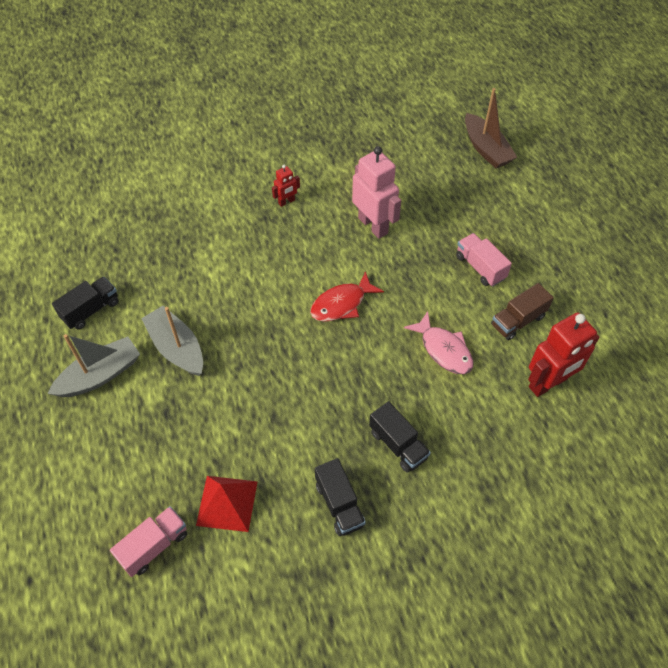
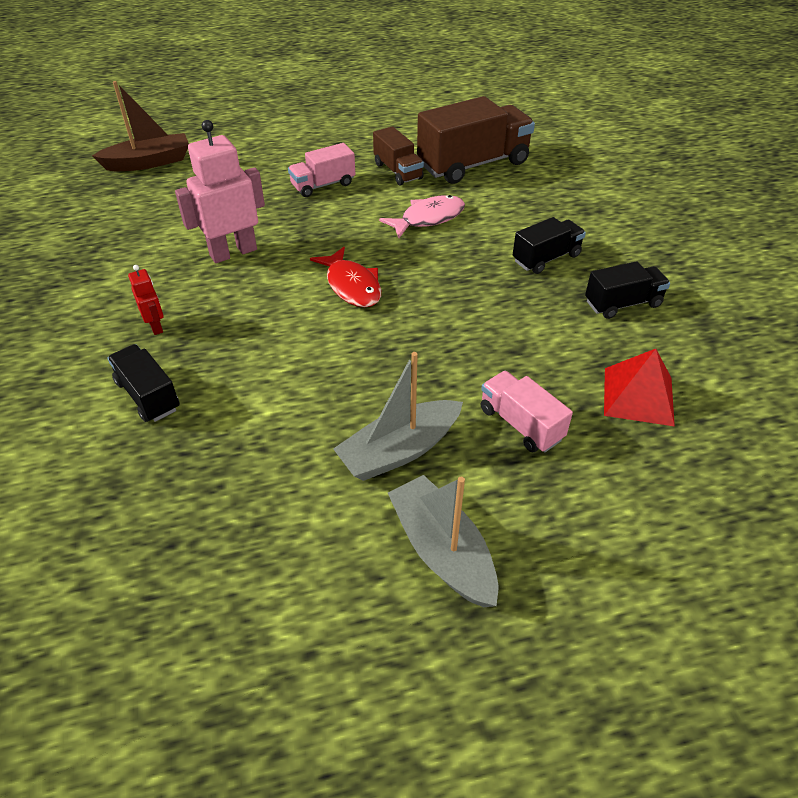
camera: 85 degrees left, 10 degrees down
(91, 310) = (304, 575): black truck -> black truck (148, 395)
(154, 546) = (712, 468): pink truck -> pink truck (521, 424)
(548, 383) = (473, 164): red robot -> brown truck

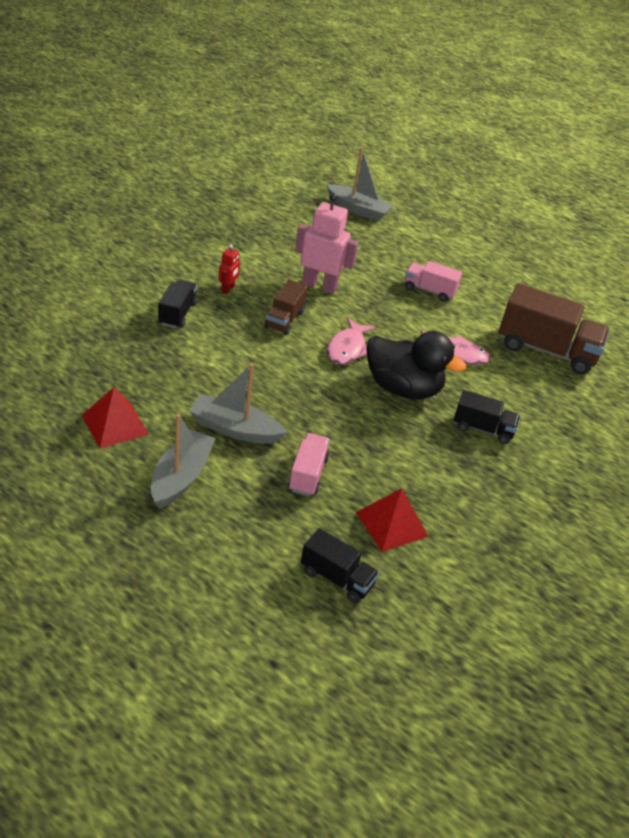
camera: 45 degrees right, 5 degrees down
(148, 162) = (358, 210): brown boat -> grey boat
(290, 575) = (114, 424): none -> red pyramid
(352, 286) = (347, 349): red fish -> pink fish
(398, 171) = (488, 317): brown truck -> brown truck (284, 320)
(447, 279) = (402, 388): none -> black duck
(622, 304) = (479, 486): black truck -> black truck (336, 578)

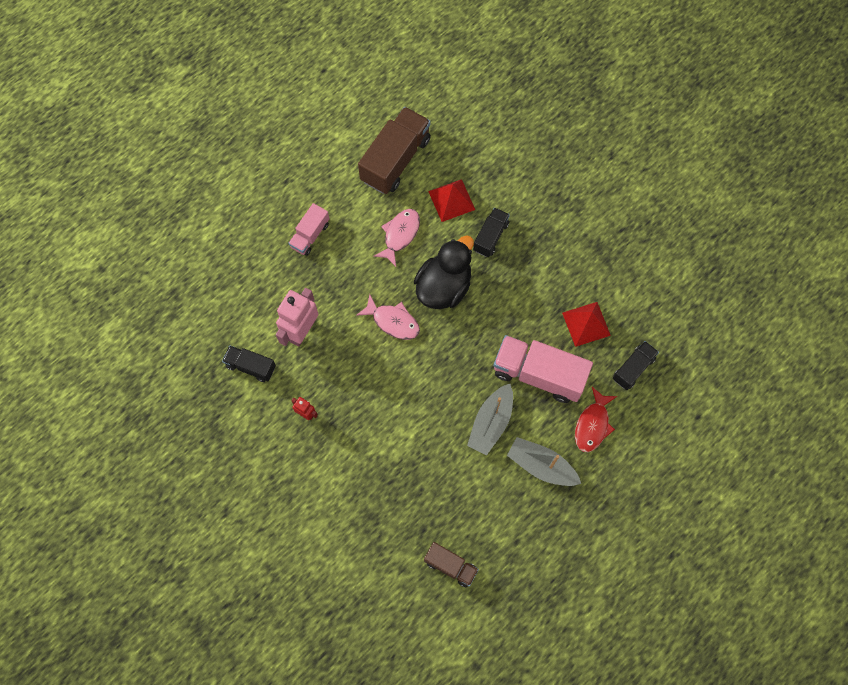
camera: 75 degrees left, 30 degrees up
(114, 424) = (485, 514): red pyramid -> red pyramid (451, 200)
(177, 314) = (343, 460): black truck -> black truck (251, 366)
(244, 531) = (592, 425): none -> red fish
(284, 320) = (352, 368): brown truck -> brown truck (450, 566)
(308, 474) = (539, 374): pink truck -> pink truck, size x1.82
(358, 210) = (169, 273): grey boat -> none

